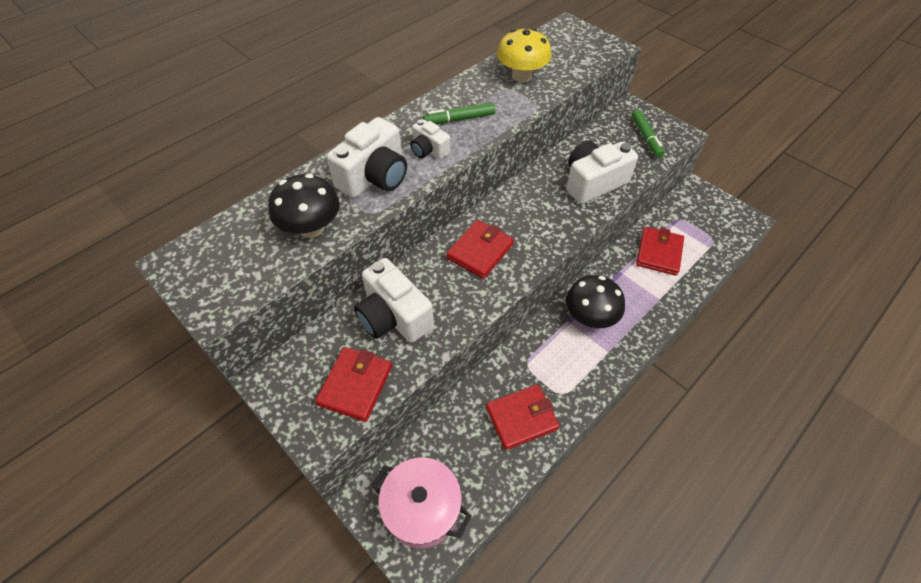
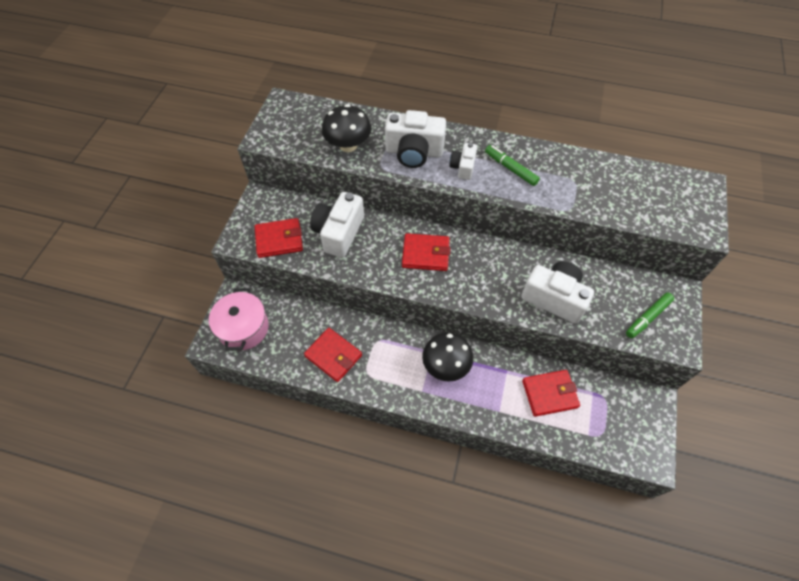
camera: 60 degrees right, 5 degrees up
(521, 76) = (598, 183): yellow mushroom -> none

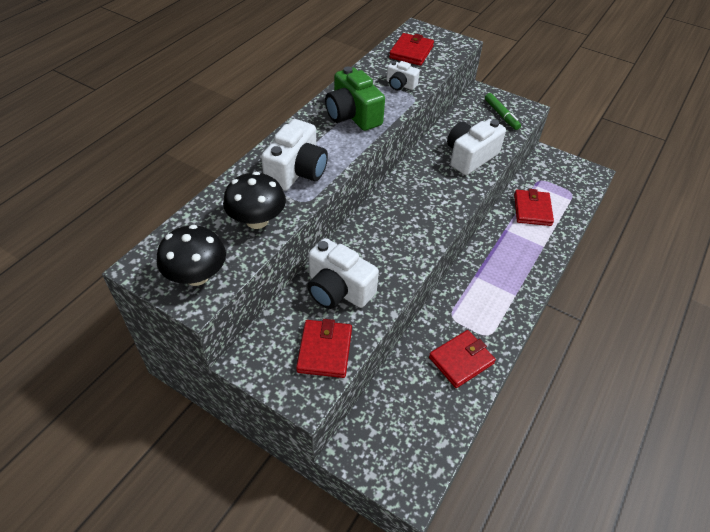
camera: 75 degrees left, 10 degrees down
(243, 328) = (401, 449): pink pot -> none
(425, 254) = (394, 225): red wallet -> red wallet (411, 52)
(446, 365) = (492, 269): black mushroom -> black mushroom (197, 276)
(463, 167) = (336, 144): white camera -> white camera (400, 85)
(510, 168) = (353, 115): green marker -> green camera

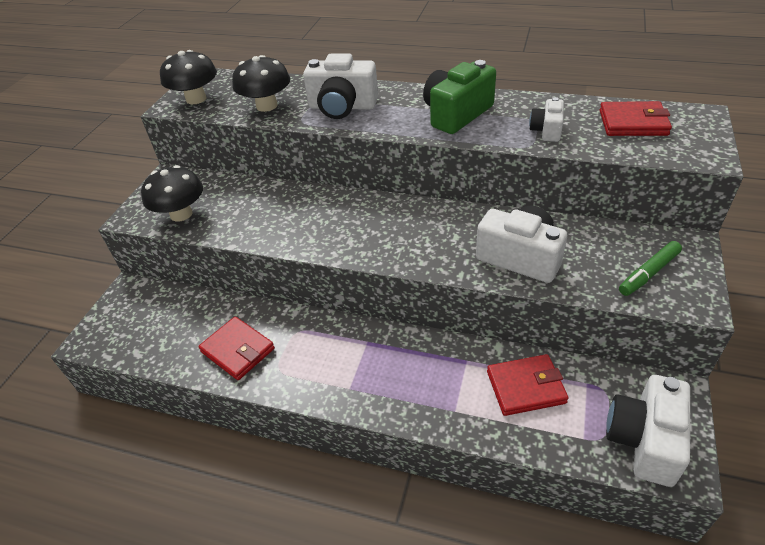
camera: 80 degrees right, 5 degrees down
(325, 350) = (181, 214): red wallet -> black mushroom
(338, 289) = (254, 204): white camera -> white camera (644, 440)

